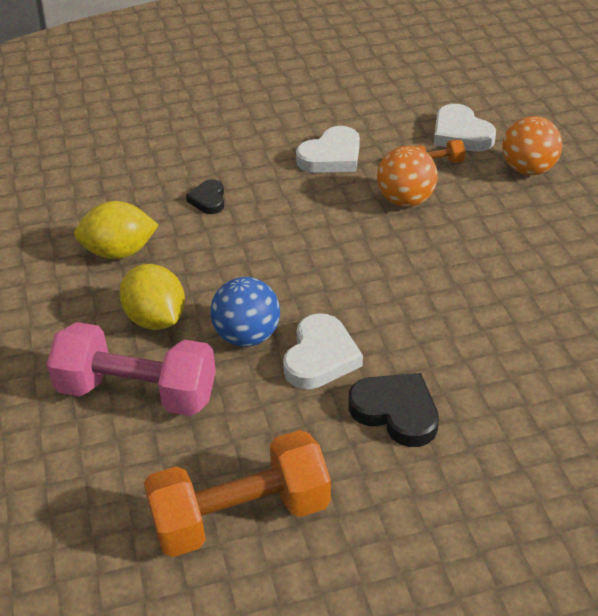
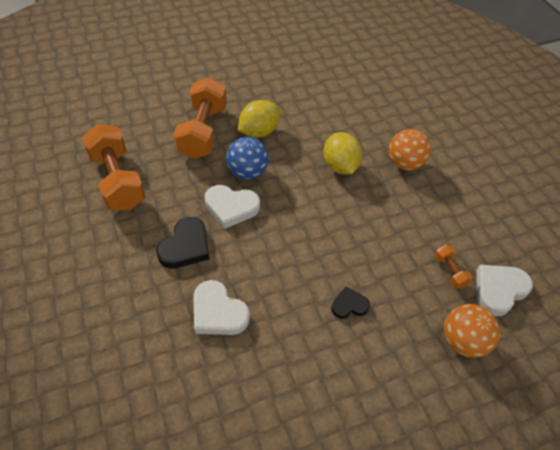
camera: 80 degrees right, 10 degrees up
(119, 252) = (314, 110): yellow lemon -> yellow lemon (340, 166)
(137, 392) = (203, 132): pink dumbbell -> orange dumbbell
(208, 200) = (371, 142): black heart -> black heart (349, 305)
(331, 156) = (439, 204): white heart -> white heart (218, 312)
(405, 200) = (397, 251): orange ball -> orange ball (404, 163)

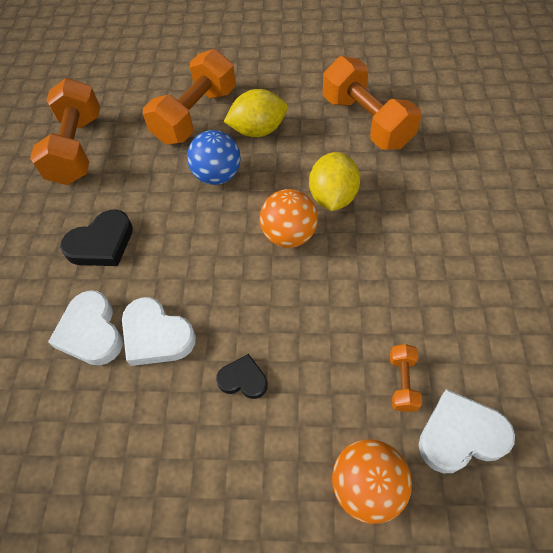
camera: 30 degrees right, 5 degrees up
(231, 207) = (175, 213): white heart -> white heart (156, 335)
(333, 108) = (366, 122): none -> orange dumbbell
(404, 163) = (421, 217): orange ball -> orange ball (289, 235)

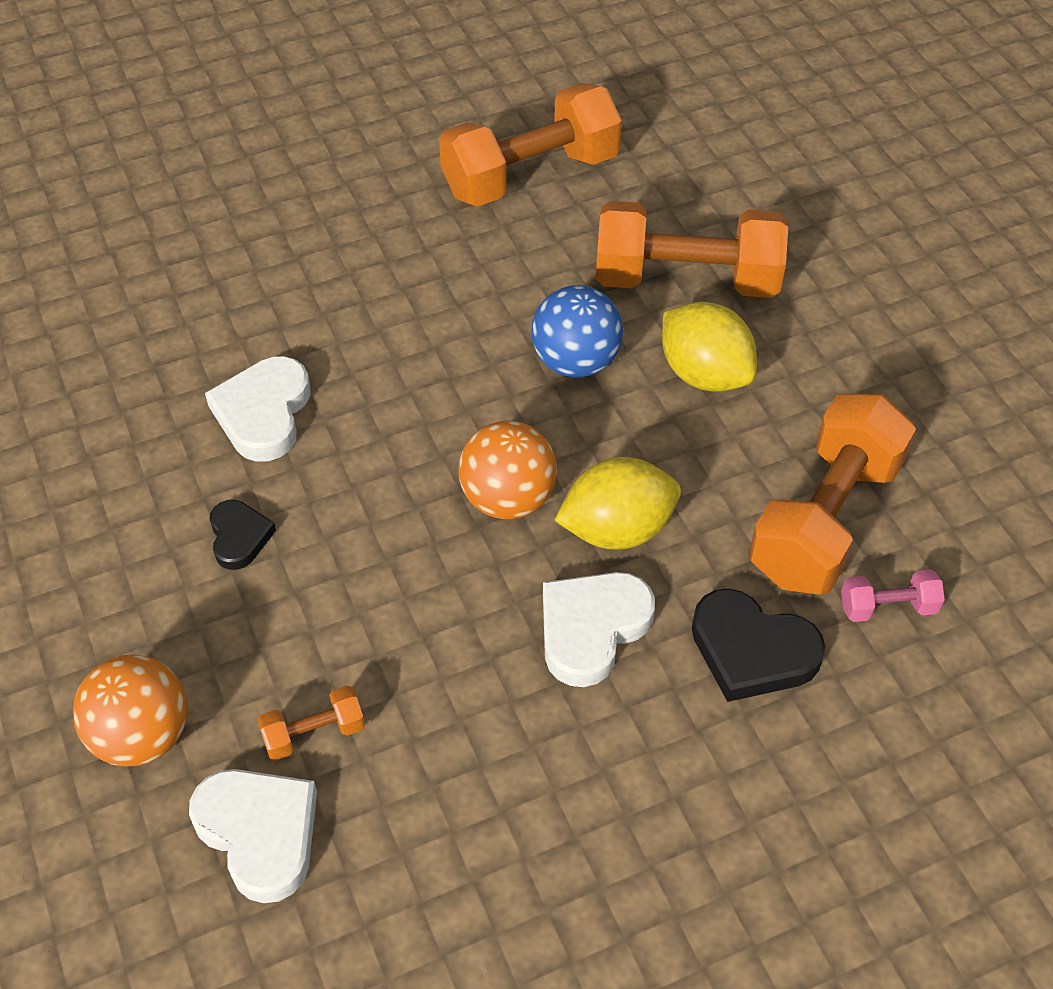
camera: 60 degrees right, 5 degrees down
(91, 332) = (238, 343): white heart -> white heart (592, 629)
(101, 243) = (379, 286): black heart -> black heart (752, 650)
(423, 120) = (887, 607): none -> pink dumbbell

